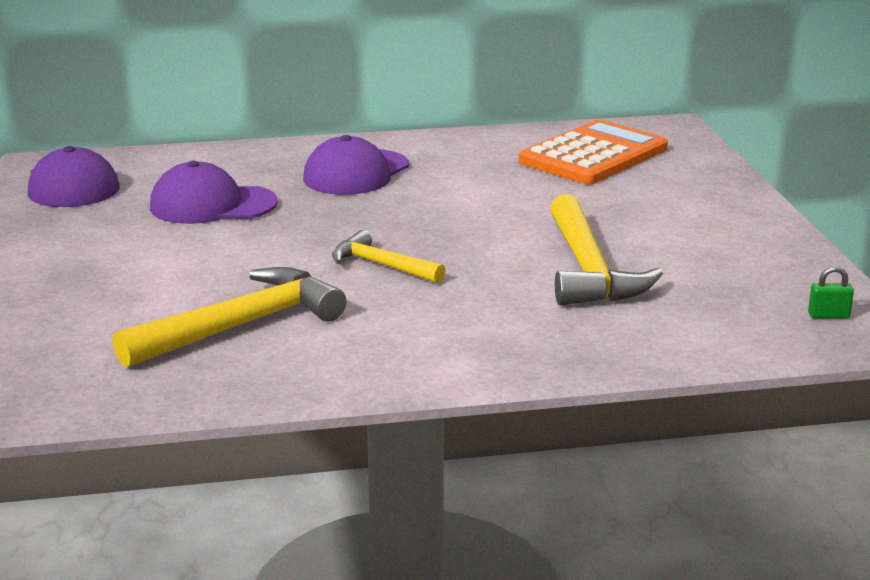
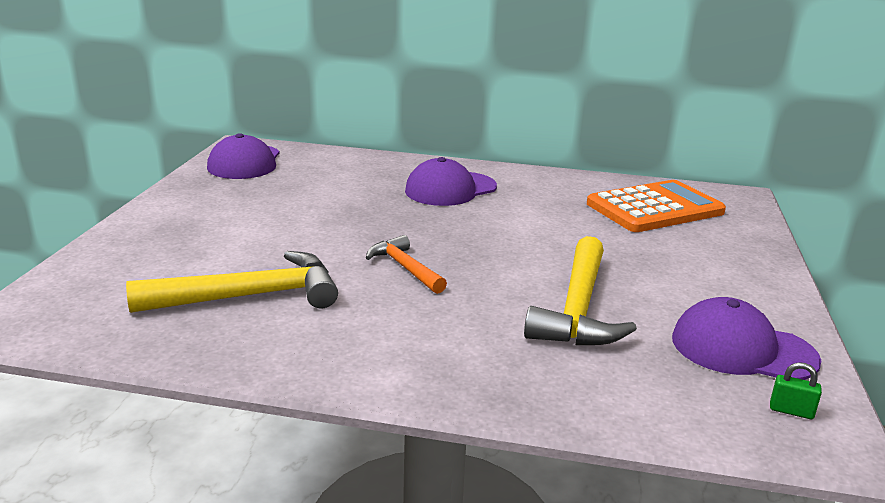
camera: 20 degrees right, 0 degrees up
(212, 205) = (323, 194): purple cap -> purple cap (742, 349)
(381, 265) = (405, 268): yellow hammer -> orange hammer

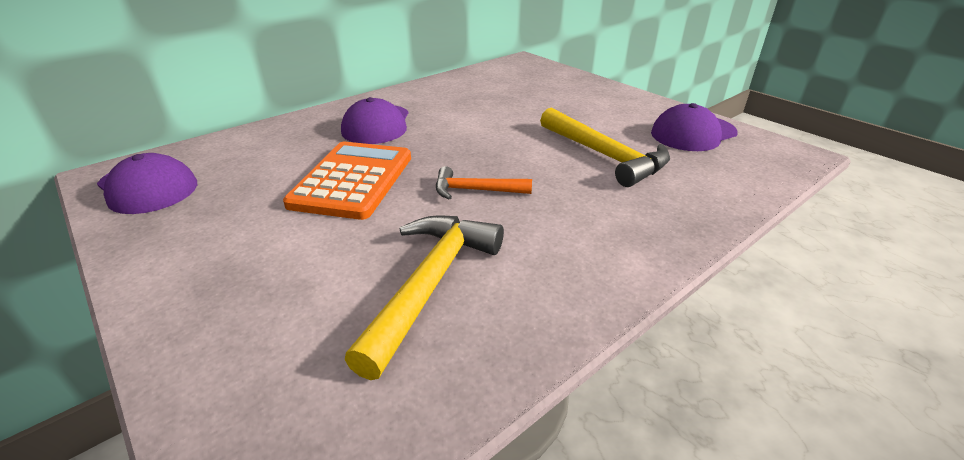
camera: 50 degrees left, 10 degrees up
(655, 208) = (506, 83): orange calculator -> orange calculator (353, 180)
(791, 411) = (763, 149): green padlock -> none

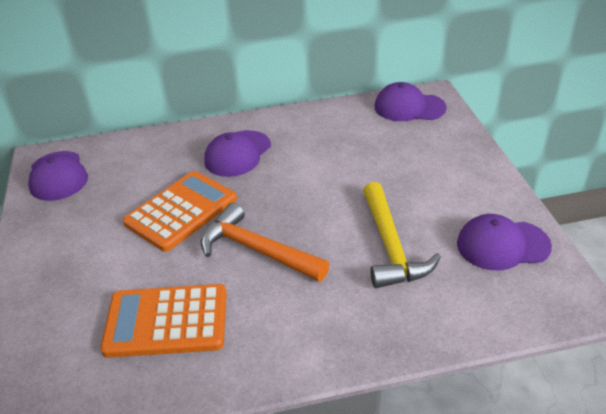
camera: 30 degrees right, 5 degrees up
(430, 283) = (166, 321): yellow hammer -> orange calculator
(475, 190) = (256, 250): orange hammer -> orange hammer, size x1.71
(512, 69) = (409, 107): none -> purple cap

